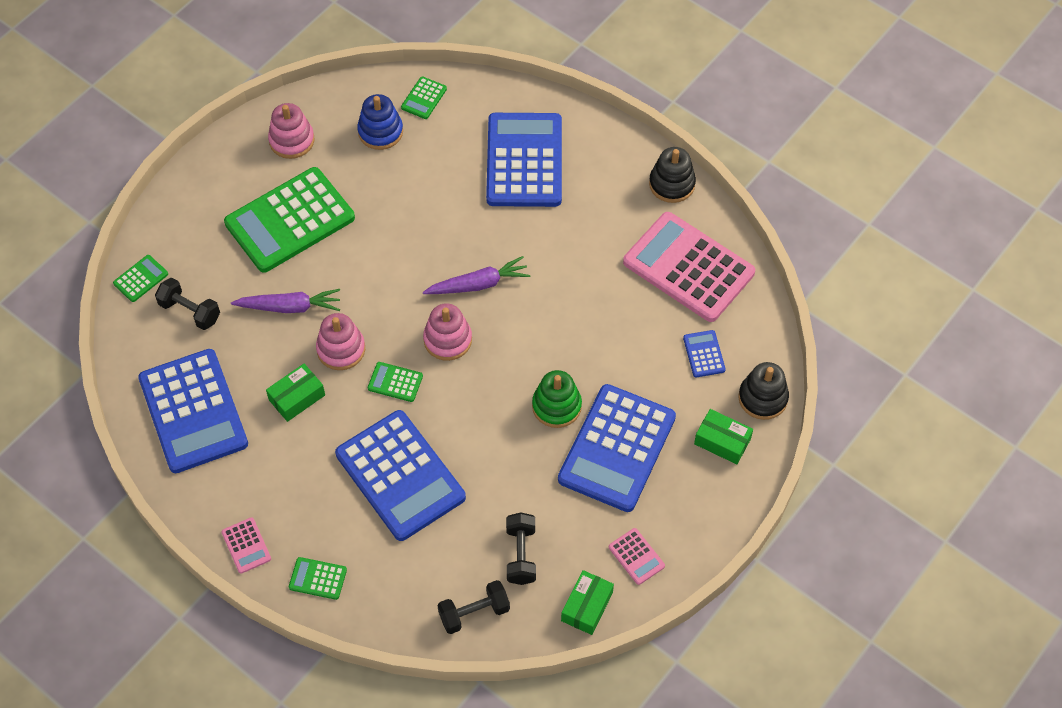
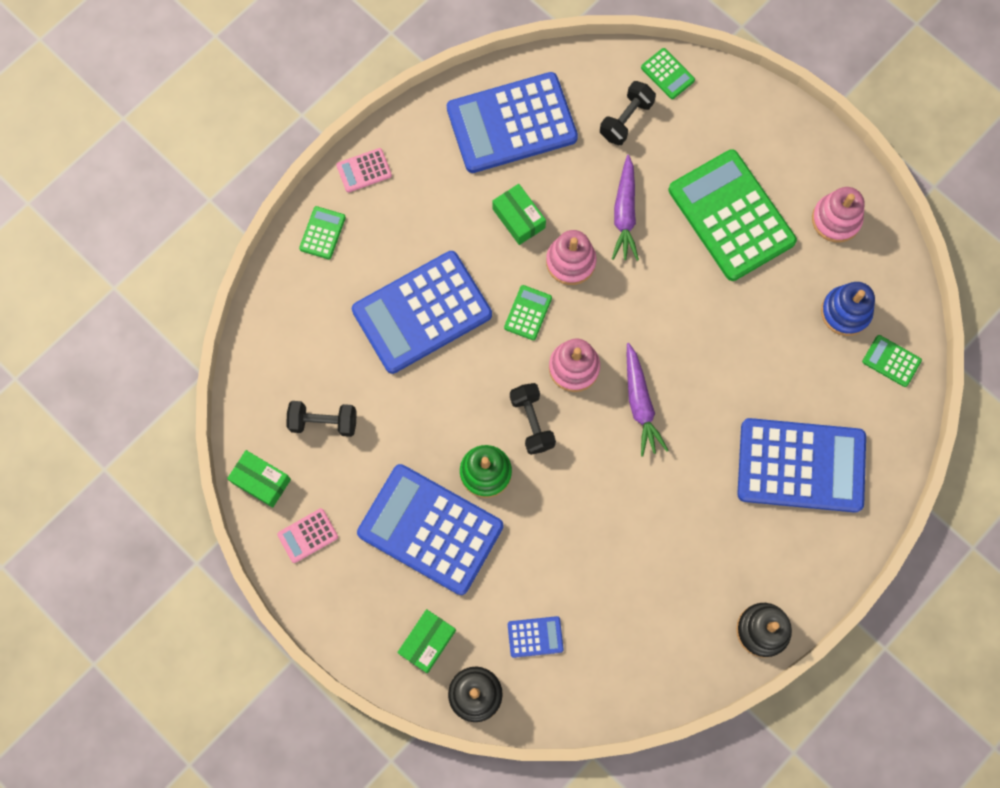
camera: 95 degrees right, 15 degrees up
(474, 613) = (269, 373): black dumbbell -> black dumbbell (532, 422)
(688, 267) = (647, 635): pink calculator -> none

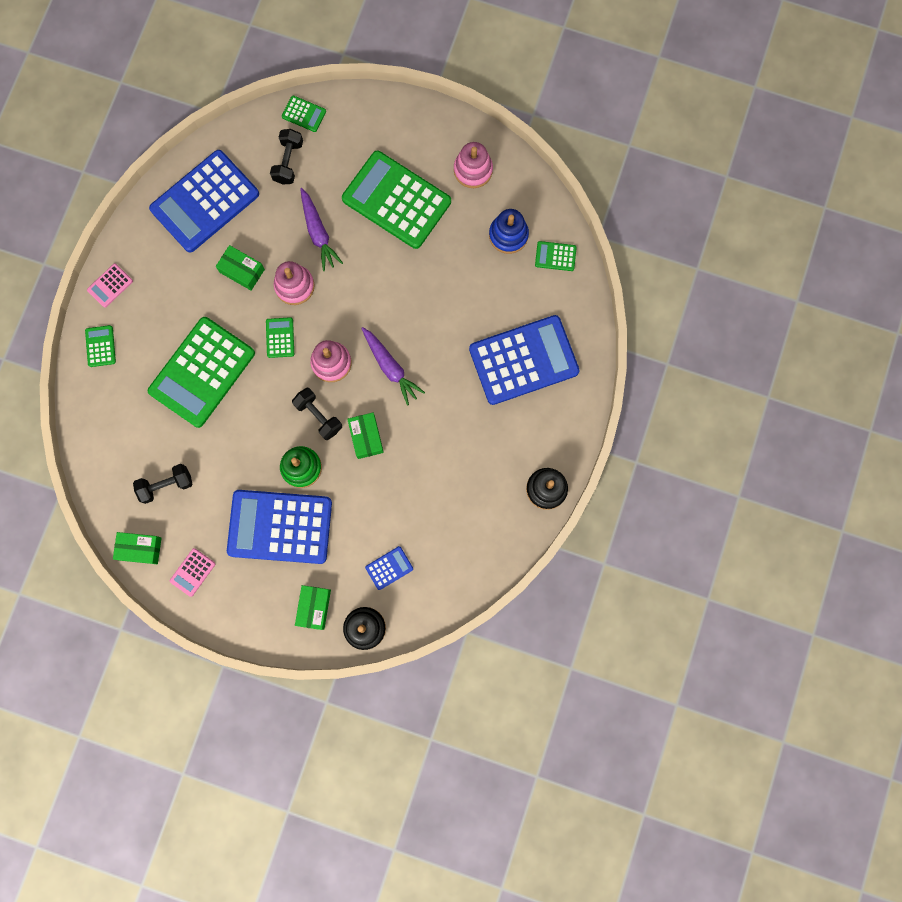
camera: 25 degrees left, 5 degrees up
(422, 312) = (202, 372): blue calculator -> green calculator
(576, 471) = (366, 437): none -> green box

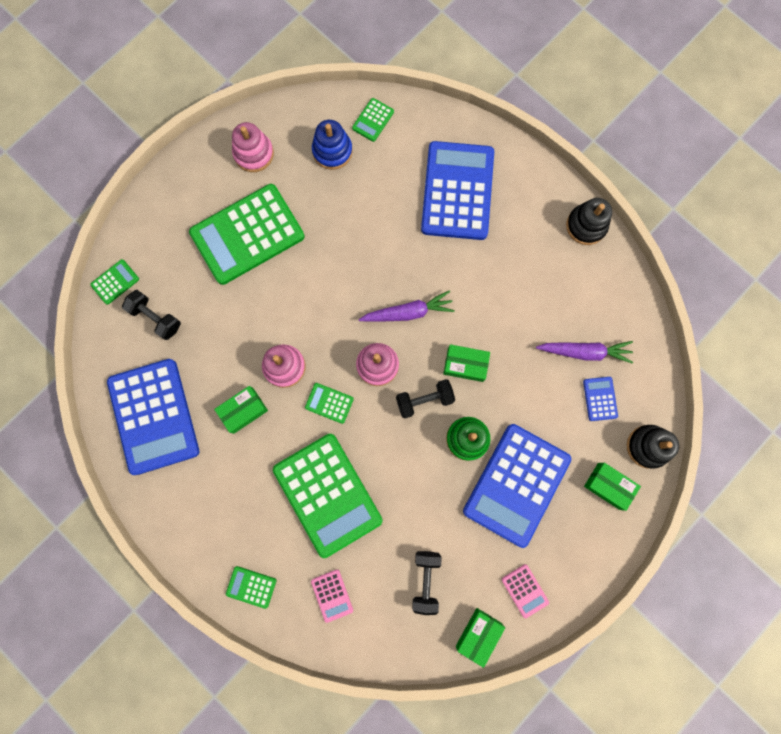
camera: 65 degrees left, 0 degrees up
(110, 285) = (192, 550): pink calculator -> pink calculator (332, 595)
(318, 233) = (242, 321): purple carrot -> purple carrot (584, 352)

